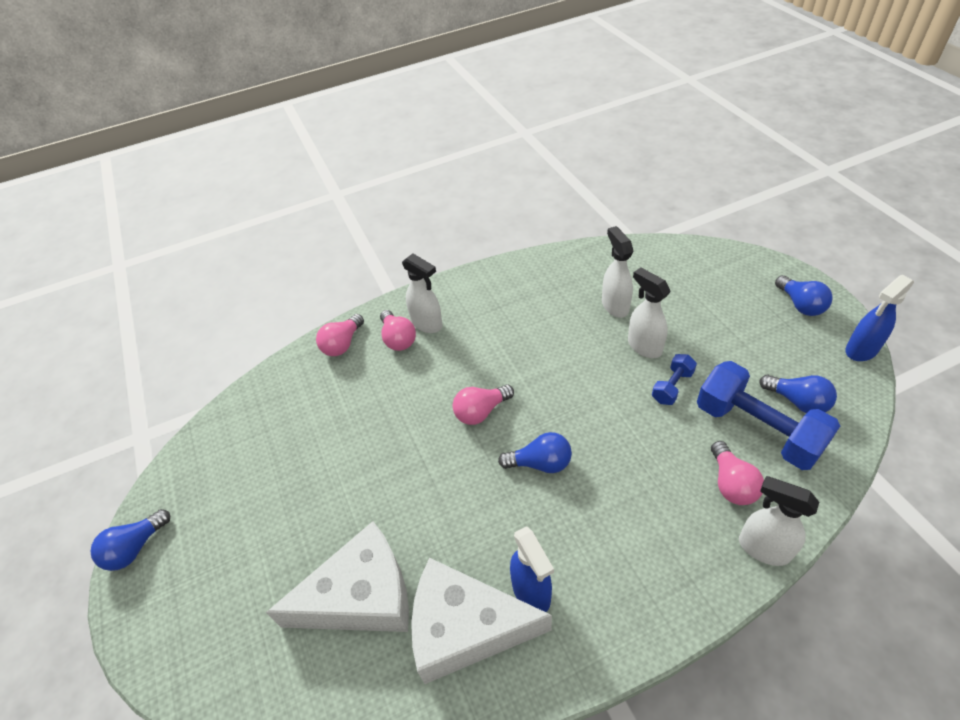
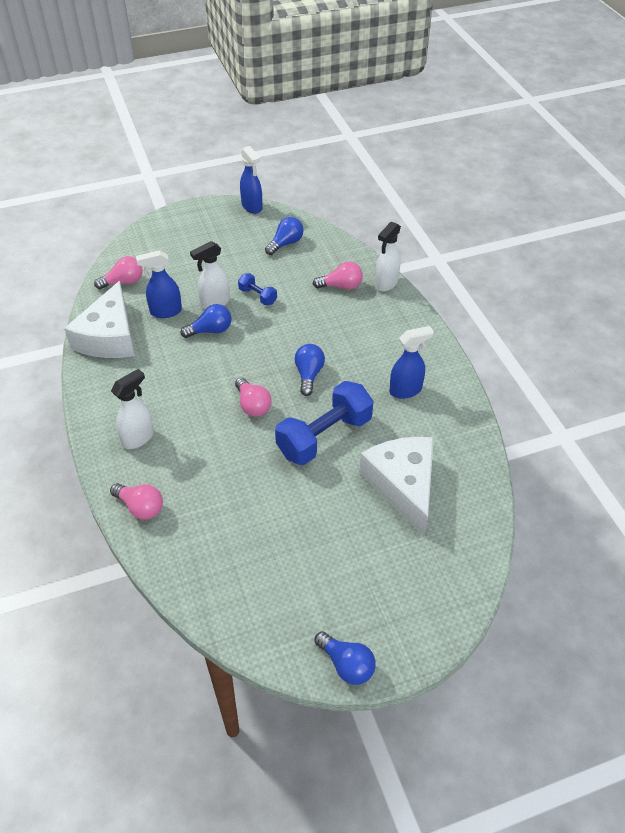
camera: 90 degrees left, 0 degrees up
(398, 339) = (150, 461): pink light bulb -> pink light bulb (123, 282)
(465, 627) = (428, 426): white cheese -> white cheese (109, 336)
(614, 306) = (165, 311): white spray bottle -> blue spray bottle
(757, 429) = (303, 266): blue dumbbell -> blue dumbbell (324, 436)
(800, 305) = (202, 220): blue light bulb -> blue light bulb (210, 330)

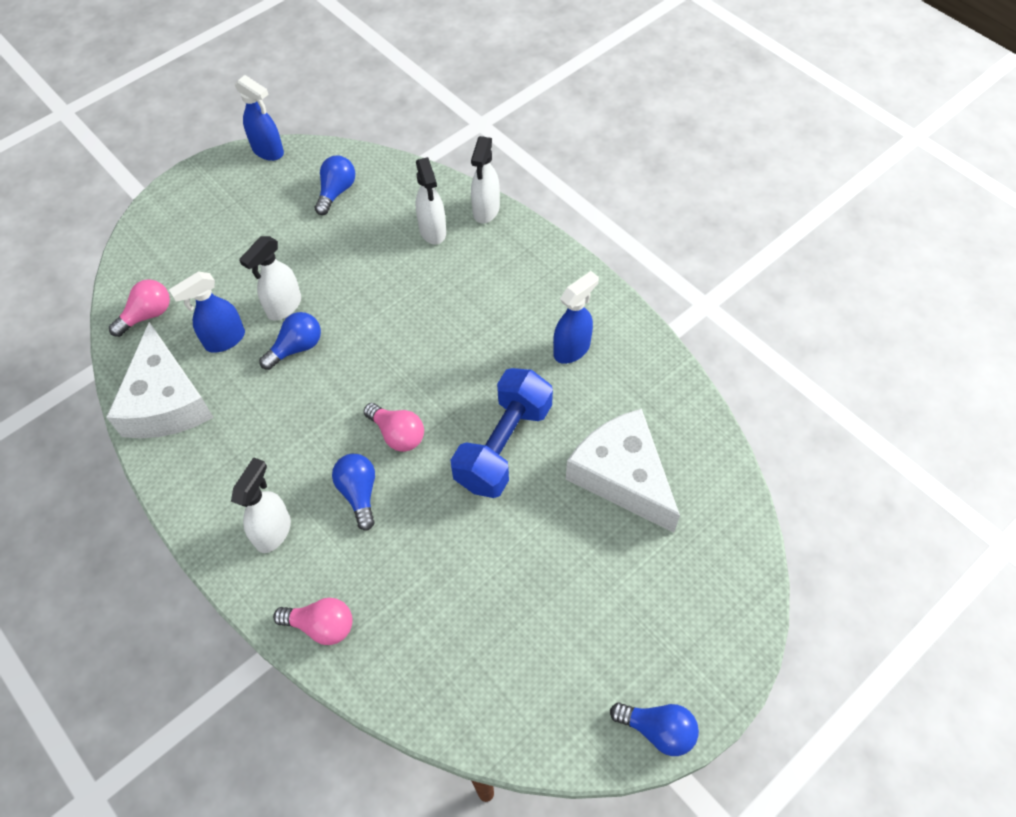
camera: 20 degrees left, 10 degrees up
(258, 296) = (334, 279): blue dumbbell -> none
(309, 375) = (447, 368): blue light bulb -> blue light bulb (359, 493)
(341, 286) = (433, 231): pink light bulb -> white spray bottle

